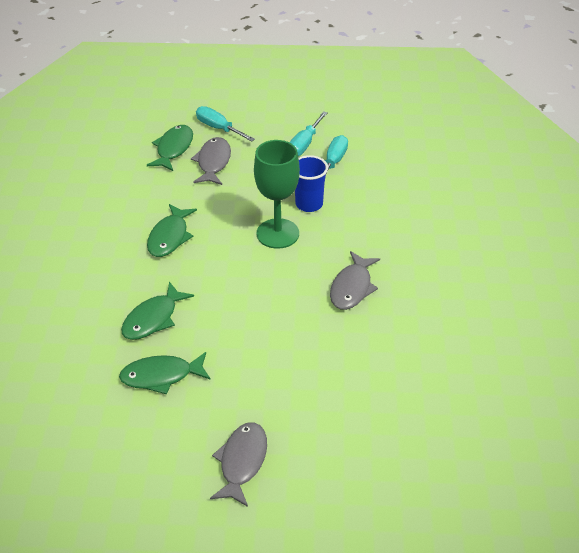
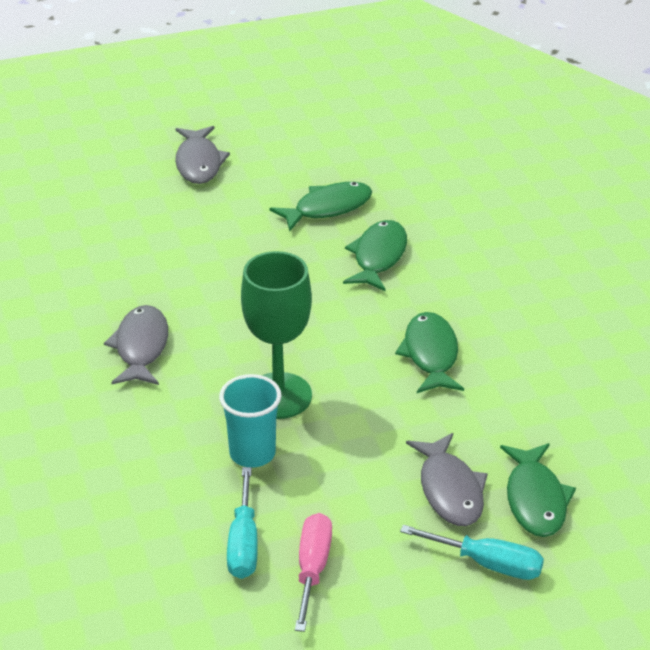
camera: 160 degrees right, 5 degrees down
(304, 144) = (312, 569): turquoise screwdriver -> pink screwdriver
(309, 204) = (252, 453): blue cup -> turquoise cup

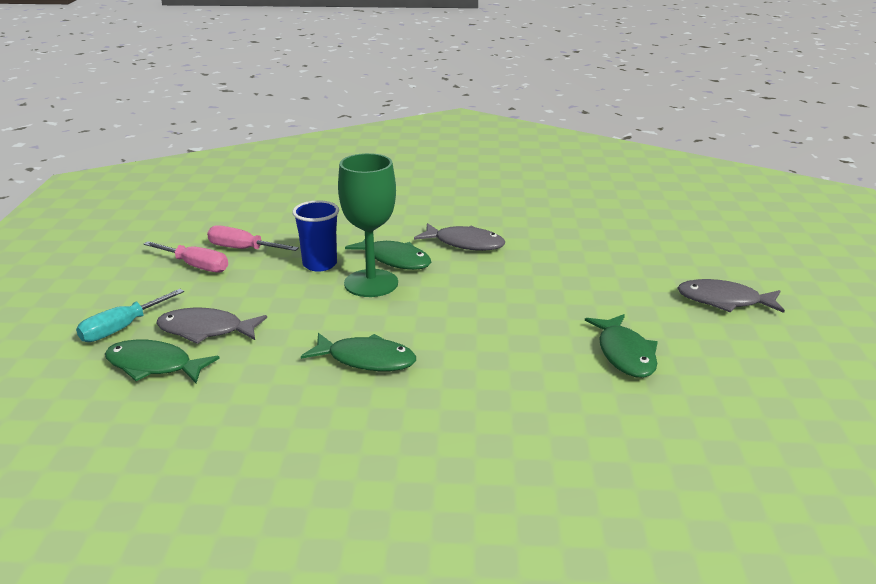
camera: 110 degrees right, 10 degrees down
(243, 543) = (242, 249): turquoise screwdriver -> pink screwdriver
(252, 453) = (319, 264): turquoise cup -> blue cup
(378, 257) = (528, 365): green fish -> green fish (395, 259)

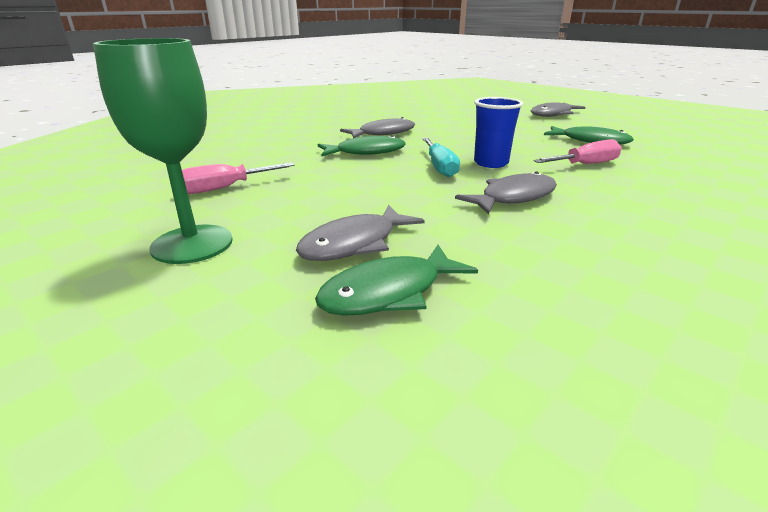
camera: 50 degrees left, 0 degrees up
(121, 328) = (259, 290): turquoise screwdriver -> turquoise screwdriver (440, 167)
(196, 266) = (207, 214): pink screwdriver -> pink screwdriver (585, 164)
(319, 264) = (321, 172): blue cup -> blue cup (491, 163)
(366, 360) = (513, 197): green fish -> grey fish
(371, 283) = (389, 166): green goblet -> green goblet (192, 244)

